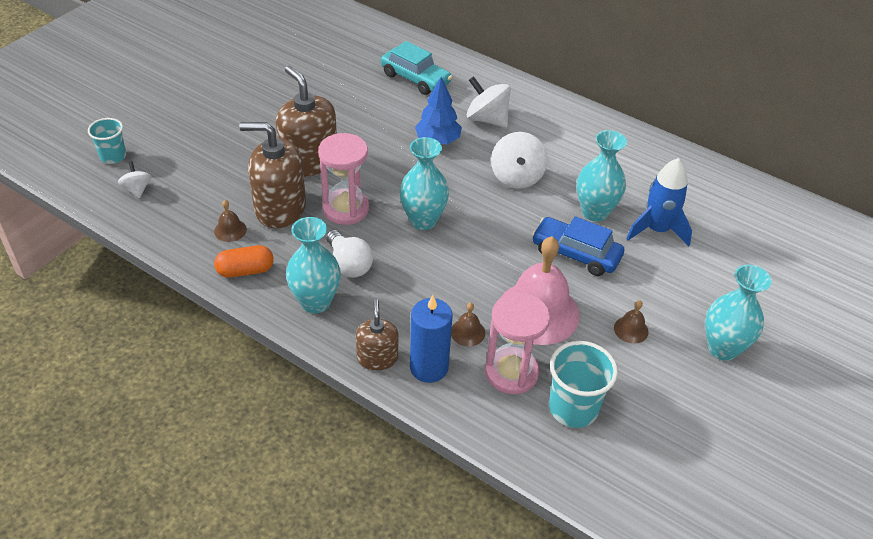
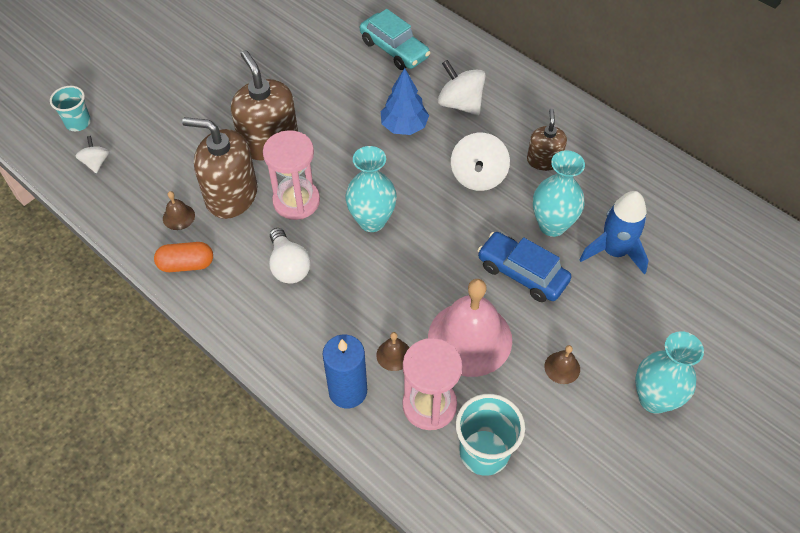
camera: 10 degrees right, 10 degrees up
(315, 302) = (249, 306): turquoise vase -> none
(377, 358) = (299, 375): brown soap dispenser -> brown soap dispenser (544, 160)

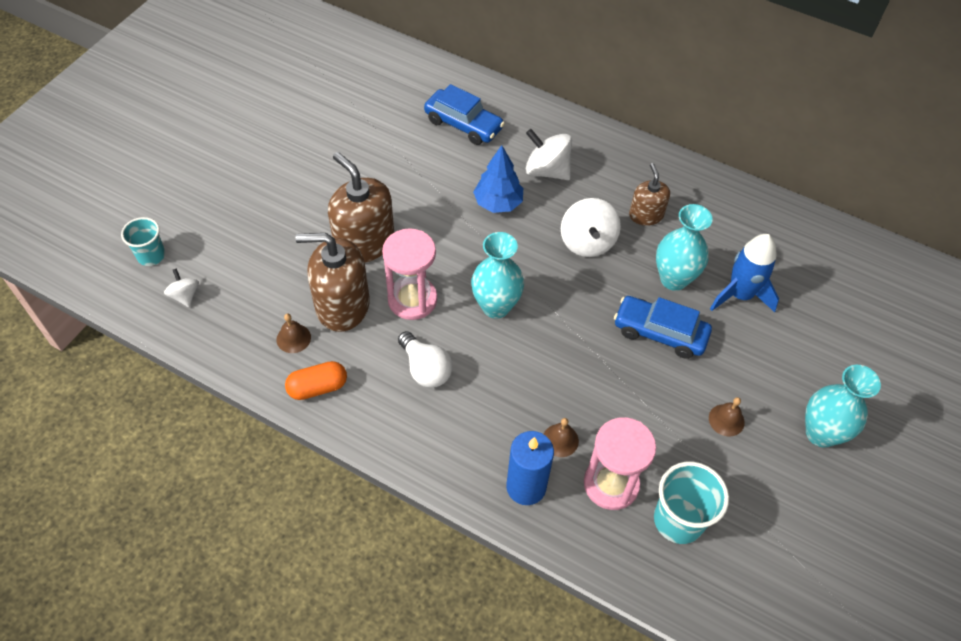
camera: 15 degrees left, 0 degrees up
(394, 49) = (463, 124): turquoise car -> blue car
(470, 338) = (629, 408): pink bell -> none

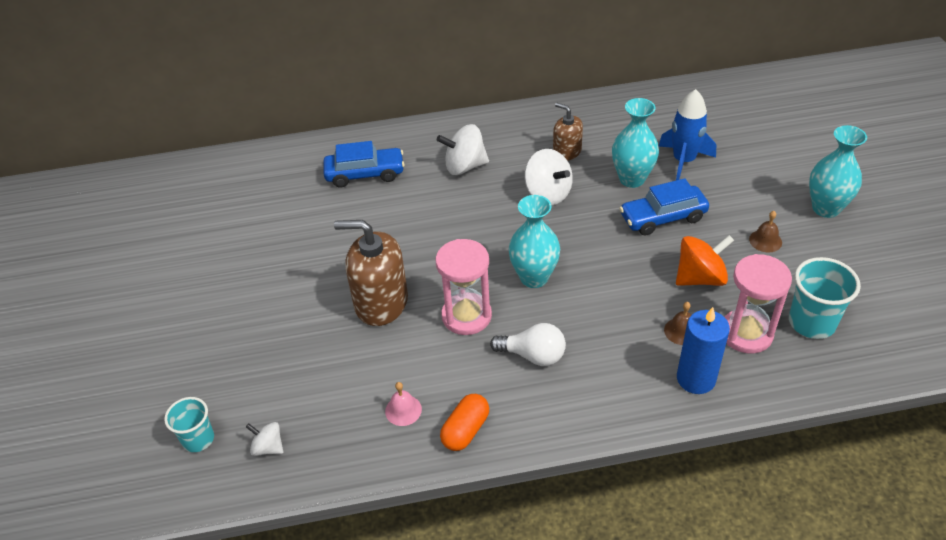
camera: 35 degrees left, 10 degrees down
(293, 338) = (403, 410): brown bell -> pink bell
(342, 305) = (416, 358): brown soap dispenser -> none
(498, 203) = (454, 209): blue tree -> none
(629, 408) = (700, 278): none -> orange spinning top

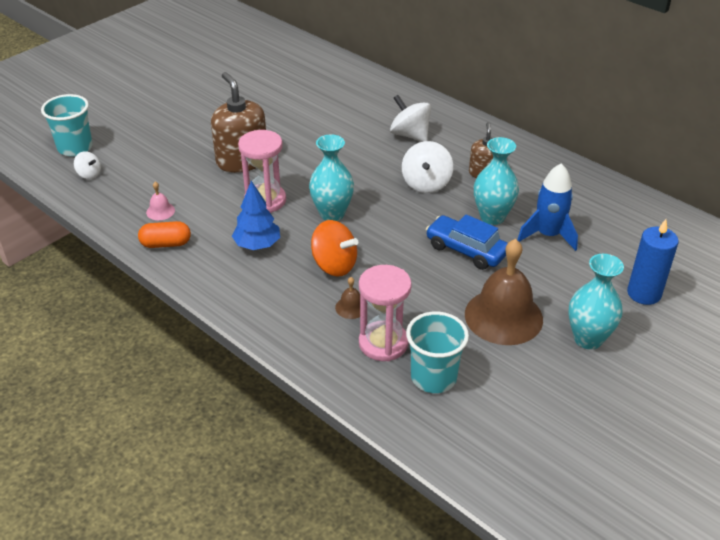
camera: 50 degrees right, 5 degrees down
(198, 439) = (75, 148): turquoise cup -> turquoise cup, size x1.54
(268, 447) = (89, 174): white spinning top -> white spinning top turned 135 degrees clockwise
(365, 174) = (352, 99): blue car -> none
(533, 355) = (257, 245): white light bulb -> blue tree
(696, 379) = (309, 333): blue candle -> blue candle (644, 293)
(700, 278) = (419, 295): orange spinning top -> orange spinning top (334, 265)
(765, 240) = (503, 316): brown bell -> brown bell, size x2.41

